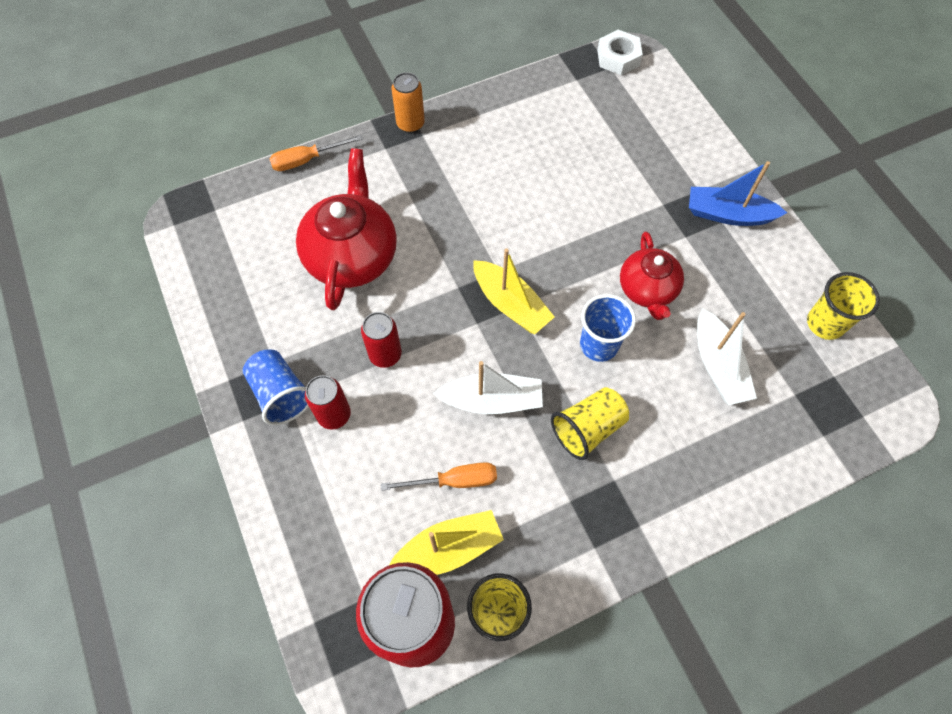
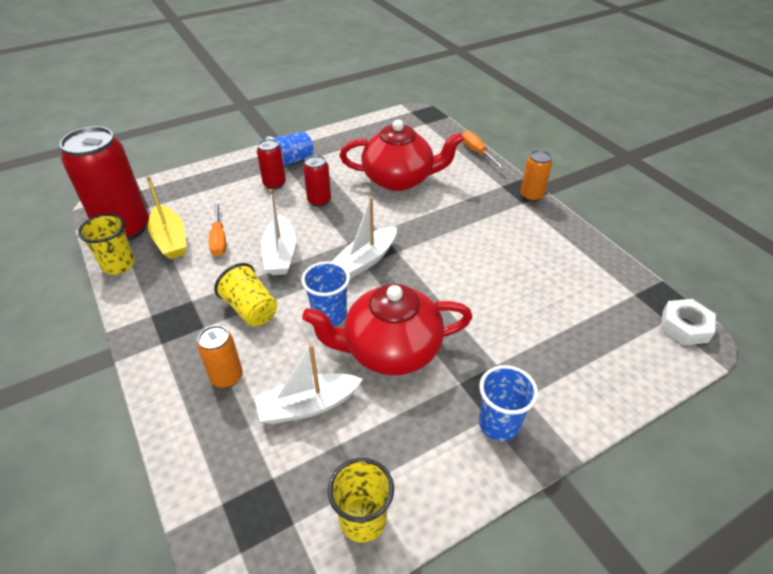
camera: 85 degrees right, 20 degrees down
(510, 304) = (366, 260): yellow boat -> white boat
(647, 290) = (390, 350): red teapot -> red teapot, size x1.59
(686, 445) = (227, 377): none -> orange can
(728, 214) = (499, 424): blue boat -> blue cup

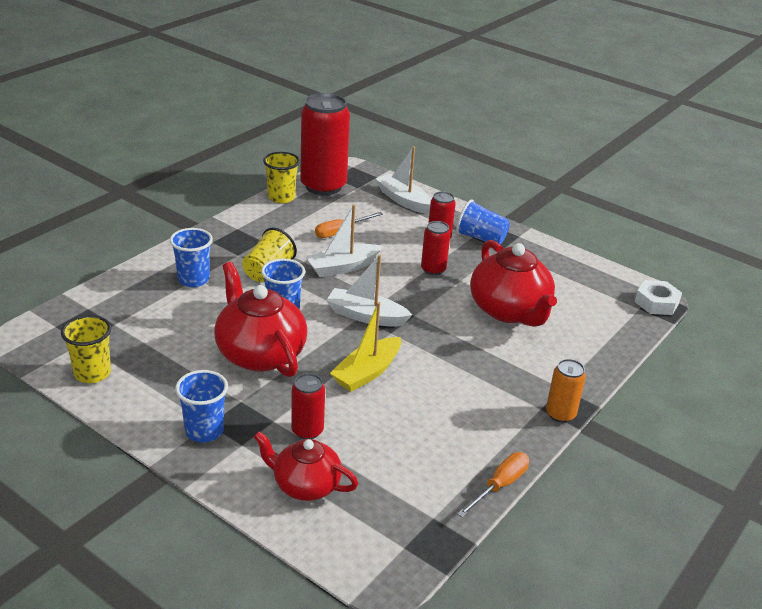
camera: 65 degrees right, 10 degrees down
(170, 239) = (325, 210): yellow boat -> yellow boat (367, 372)
(227, 377) = (193, 279): orange can -> blue cup
(308, 405) = (182, 324): white boat -> white boat (403, 200)
(477, 152) = (614, 358): orange screwdriver -> orange screwdriver (500, 485)
(517, 343) = (307, 431): none -> red can
(589, 363) = (305, 485): none -> red teapot
(684, 326) = (401, 563): white nut -> white nut (656, 303)

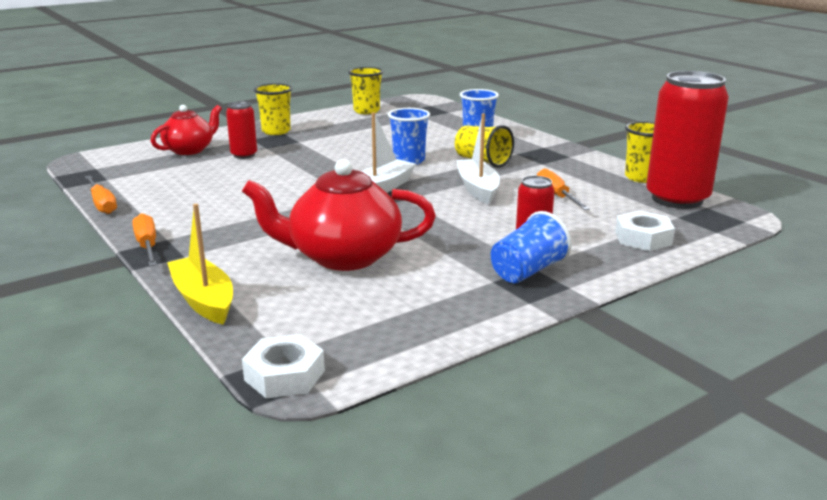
camera: 110 degrees right, 10 degrees down
(204, 431) = (276, 131): blue cup -> yellow cup
(259, 353) = (353, 149): red teapot -> none
(367, 372) = (294, 179): yellow boat -> yellow boat (204, 300)
(403, 200) = (643, 238): white boat -> white nut
(433, 269) = (456, 230): red can -> none
(560, 414) = (147, 246): orange can -> orange screwdriver

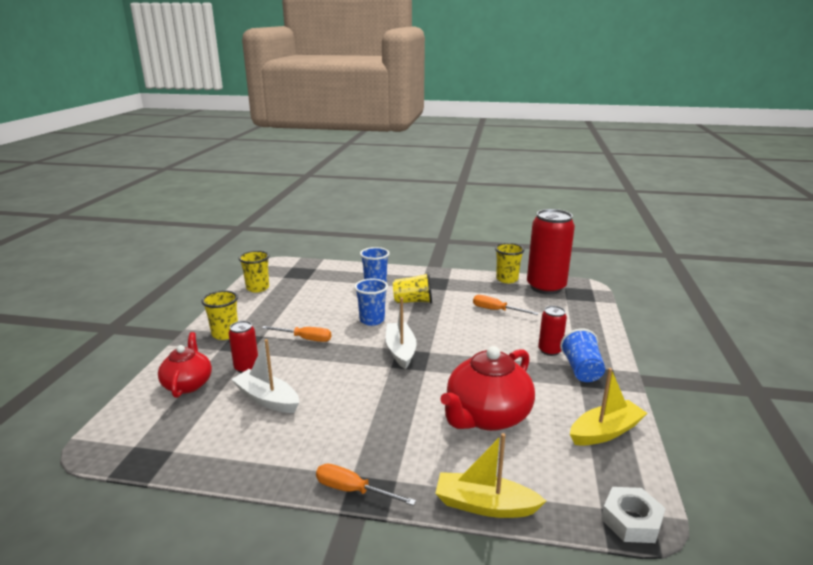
camera: 45 degrees left, 0 degrees up
(102, 204) = (227, 477): orange screwdriver -> orange screwdriver (305, 339)
(424, 319) = (605, 432): none -> yellow boat
(477, 189) = (451, 324): white boat -> white boat (267, 399)
(643, 238) = (580, 320): white nut -> none

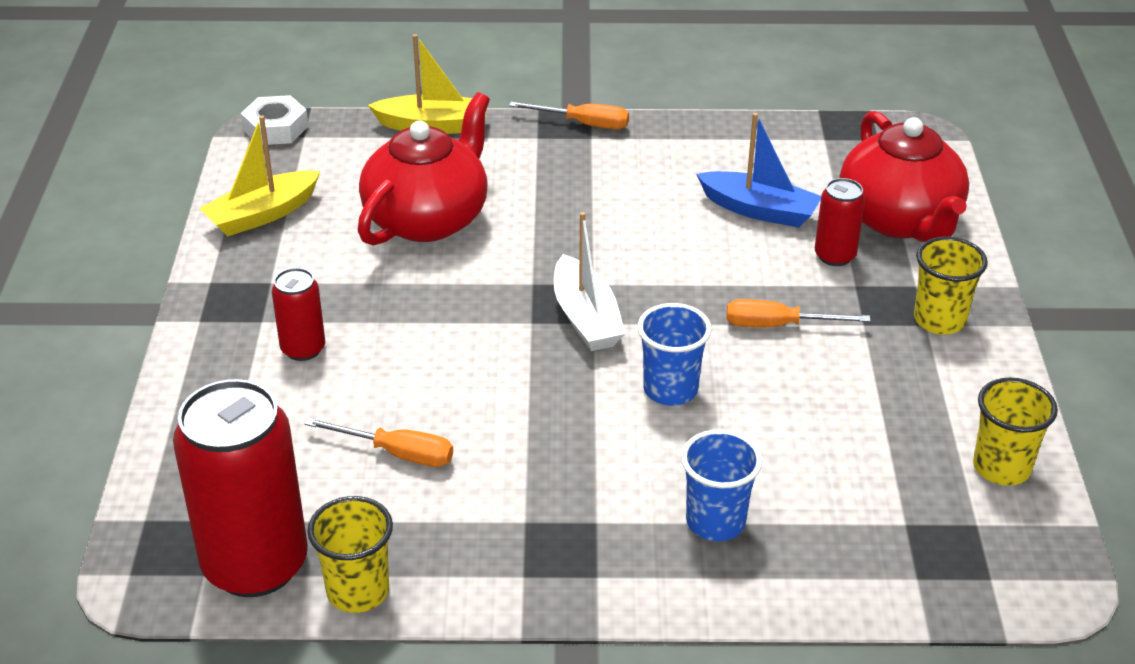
camera: 170 degrees right, 15 degrees up
(188, 384) = (900, 220): red teapot -> red teapot, size x1.59
(267, 399) = (759, 210): white boat -> blue boat
(413, 301) = (597, 462): yellow cup -> none
(581, 370) = (257, 312): blue cup -> none

